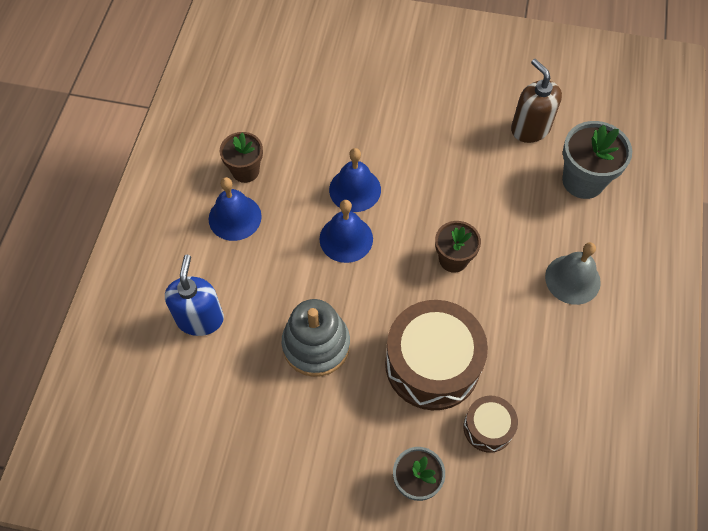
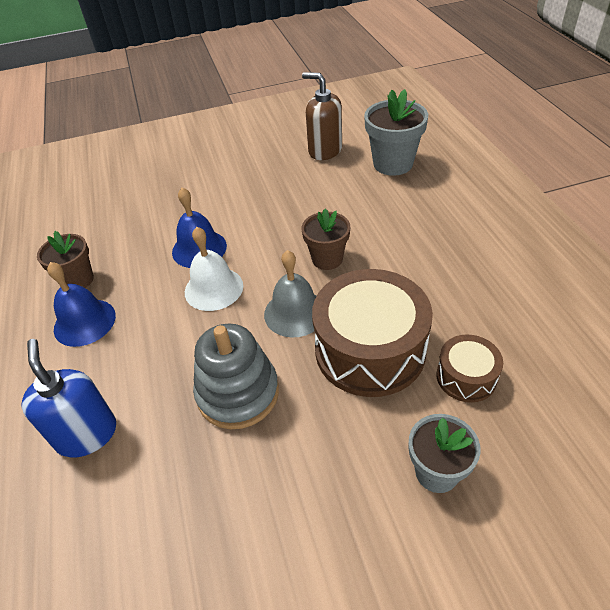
camera: 25 degrees left, 15 degrees down
(346, 238) = (214, 288): blue bell -> white bell
(572, 279) = (440, 227): grey bell -> grey bell (295, 312)

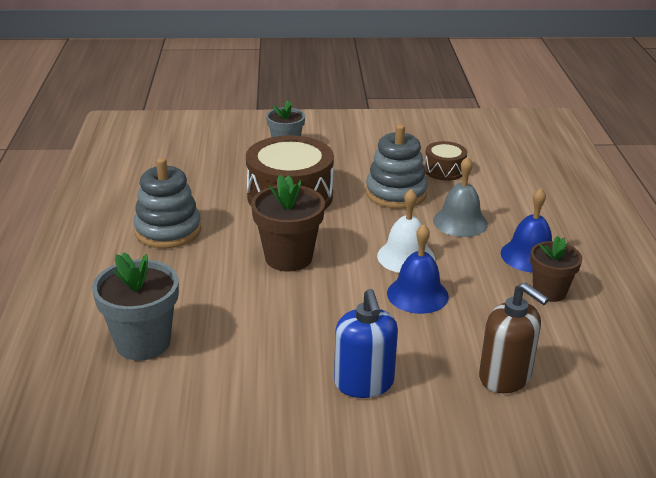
camera: 170 degrees left, 15 degrees down
(86, 434) = (506, 194): blue soap dispenser -> blue soap dispenser (364, 383)
(295, 312) = (337, 226): grey bell -> grey bell (460, 222)
(325, 150) = (215, 388): brown soap dispenser -> brown soap dispenser (505, 377)
(327, 259) = (288, 258): brown flower pot -> brown flower pot, size x1.51
(464, 261) = (168, 231): none -> grey stacking toy
(466, 377) = (235, 173): brown drum -> brown drum (444, 170)

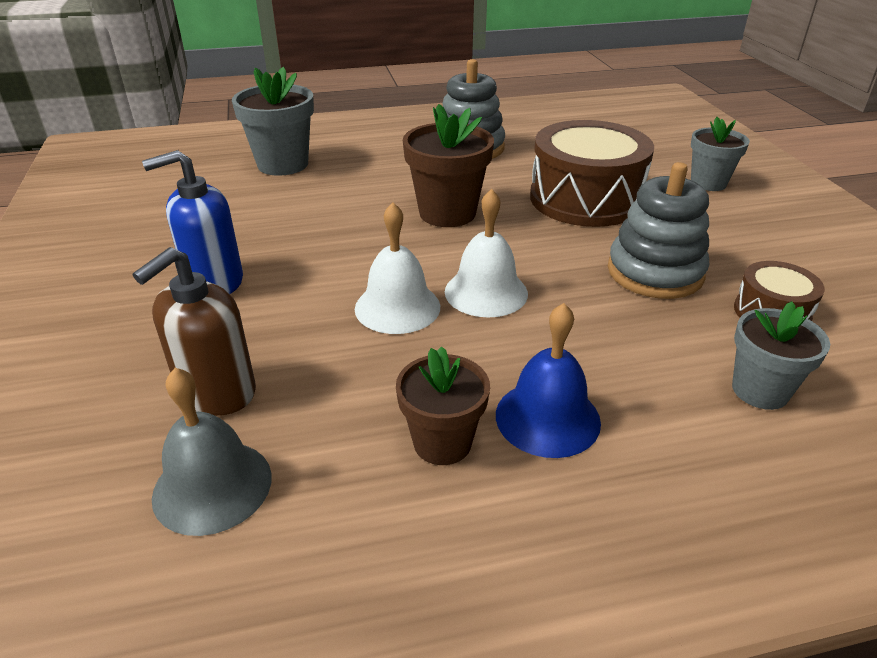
camera: 80 degrees right, 5 degrees up
(417, 294) = (397, 307): blue bell -> white bell
(460, 222) = (611, 336): grey bell -> grey bell (212, 486)
(509, 192) = (760, 390): none -> grey flower pot

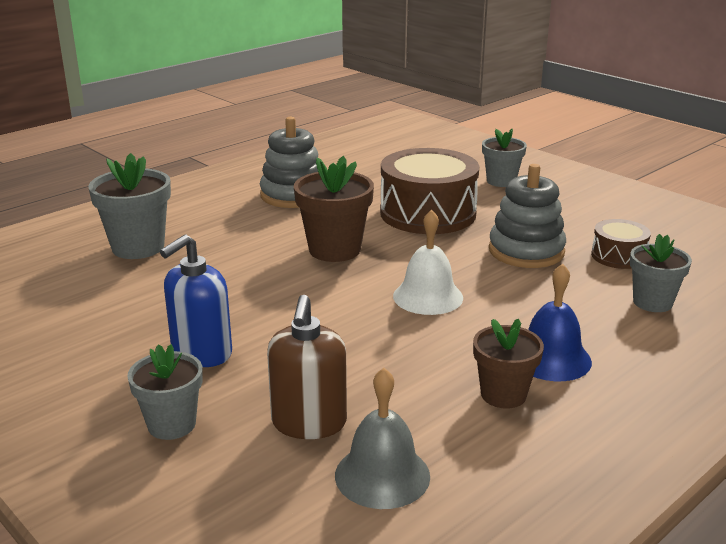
camera: 30 degrees left, 10 degrees down
(109, 344) = (171, 424): none -> grey flower pot
(397, 307) = (375, 325): white bell -> none

